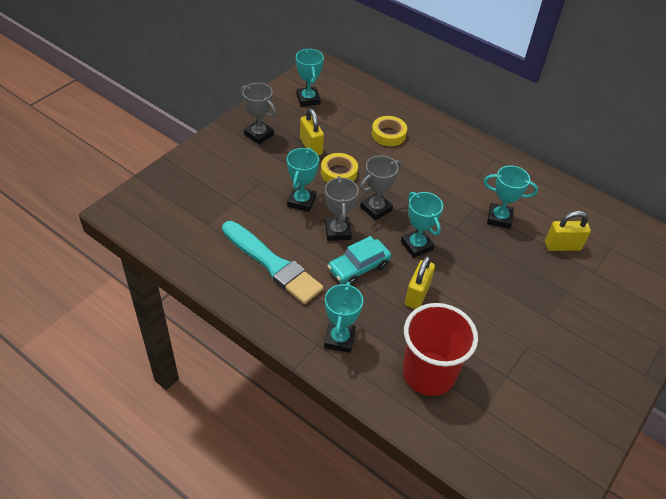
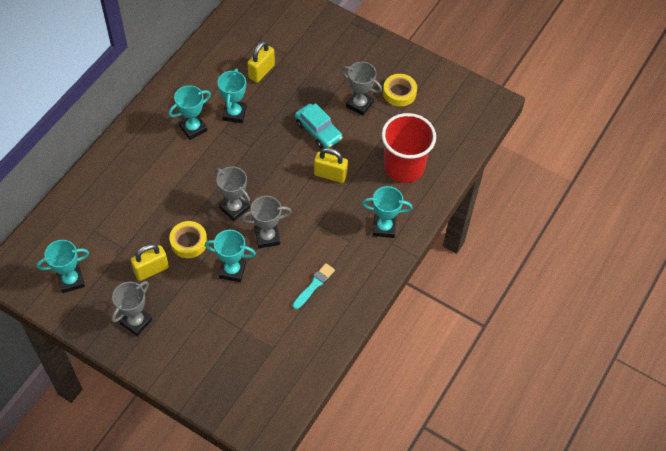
camera: 95 degrees left, 10 degrees up
(272, 264) = (314, 285): turquoise brush -> turquoise brush, size x0.50
(358, 267) = (307, 218): turquoise car -> turquoise car (318, 131)
(388, 134) = (126, 201): yellow tape -> yellow tape (399, 92)
(416, 245) = (276, 175): turquoise trophy -> turquoise trophy (193, 128)
(525, 337) = (359, 104): none -> grey trophy
(562, 246) = (261, 71): yellow padlock -> yellow padlock turned 45 degrees clockwise

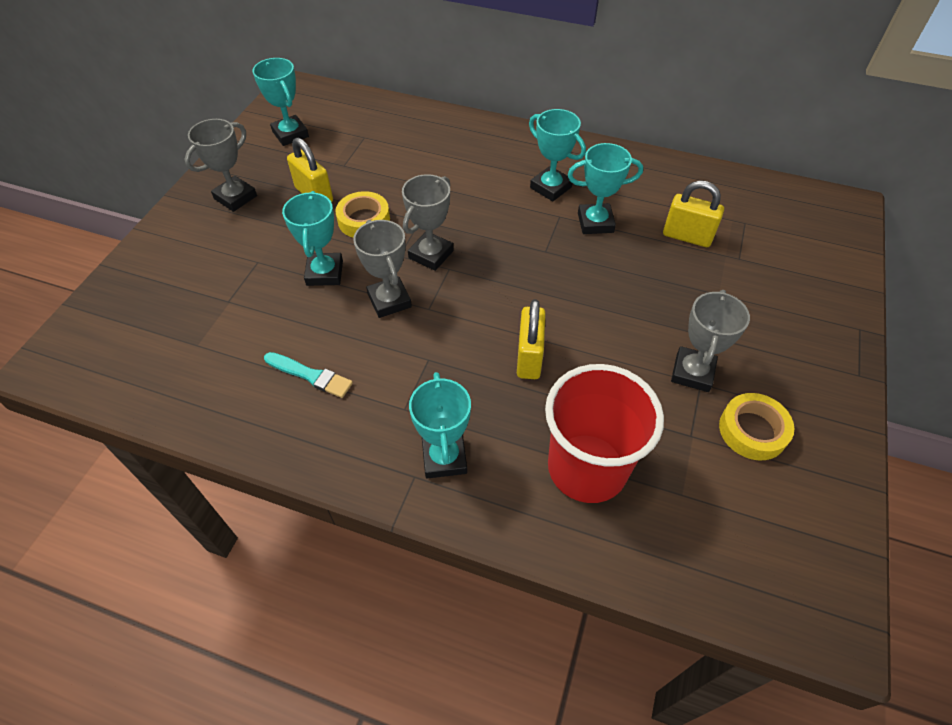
camera: 80 degrees right, 5 degrees down
(136, 321) = (235, 197): grey trophy -> grey trophy turned 75 degrees counterclockwise
(318, 131) = (610, 325): turquoise car -> none

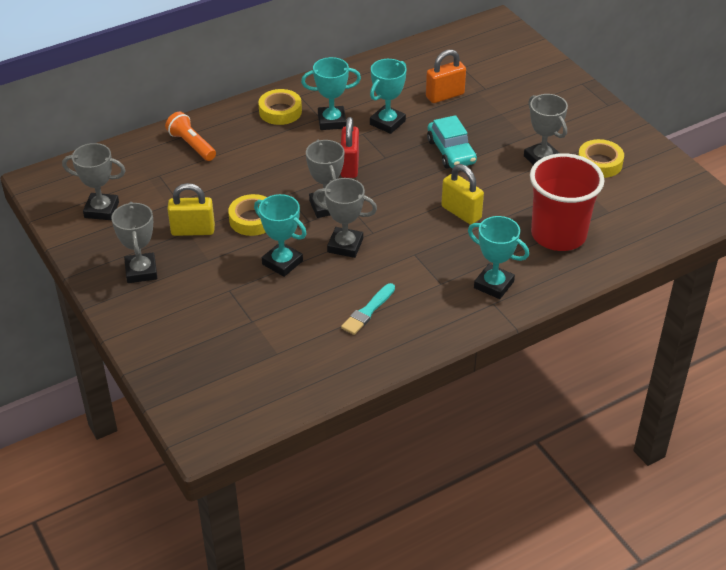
camera: 50 degrees left, 10 degrees down
(290, 134) = (101, 210): turquoise trophy -> grey trophy
(310, 375) = (368, 311): turquoise brush -> turquoise brush turned 150 degrees clockwise
(420, 131) = (191, 145): none -> orange flashlight
(504, 235) = (349, 166): none -> red padlock
(524, 151) = (280, 111): none -> yellow tape
(611, 292) = (451, 152): none -> turquoise car
(687, 236) = (445, 95): yellow padlock -> orange padlock

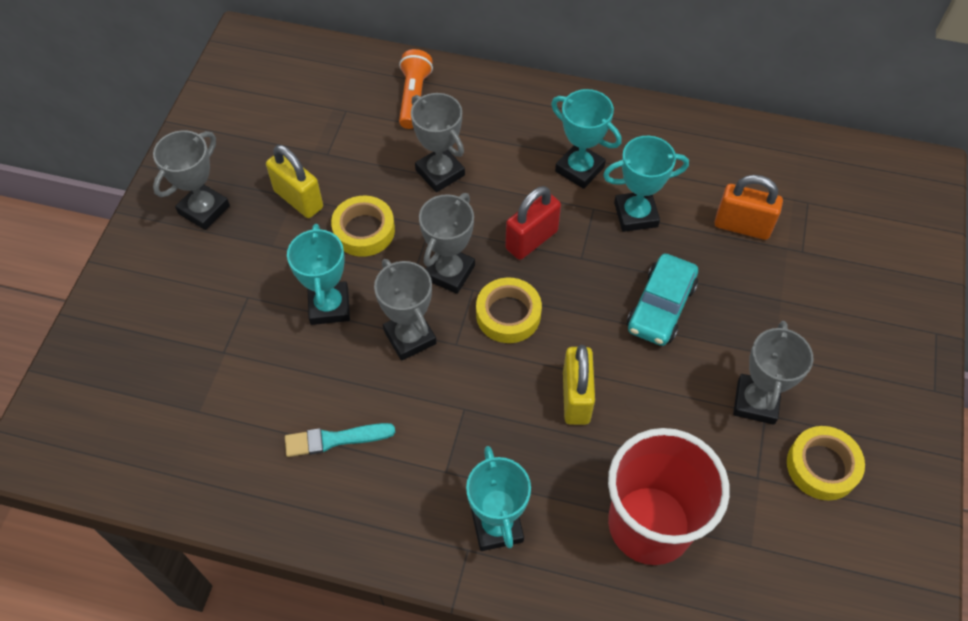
camera: 45 degrees right, 15 degrees up
(101, 210) = (254, 112): grey trophy -> grey trophy (440, 173)
(280, 111) = (542, 118): yellow tape -> yellow tape (508, 314)

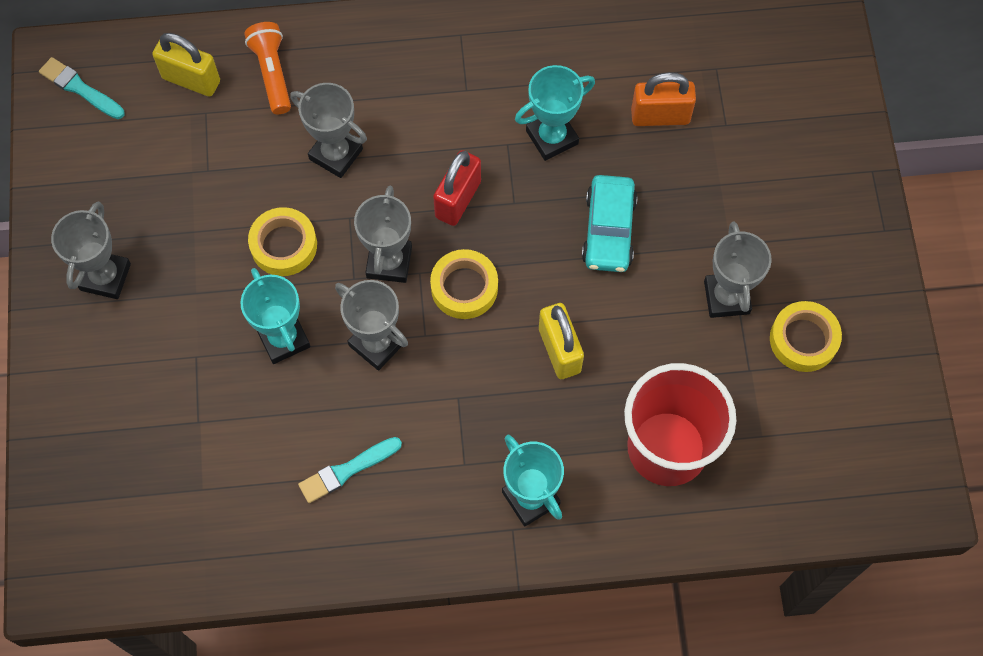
camera: 20 degrees left, 10 degrees up
(255, 65) = (80, 88): none -> turquoise brush
(298, 199) = (200, 232): yellow padlock -> yellow padlock (191, 80)
(579, 169) = (478, 104): turquoise trophy -> none

